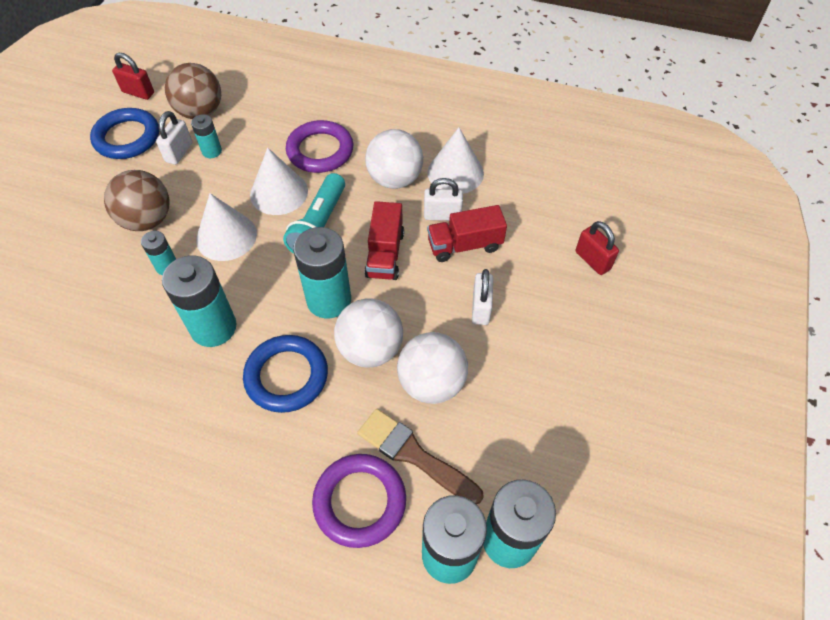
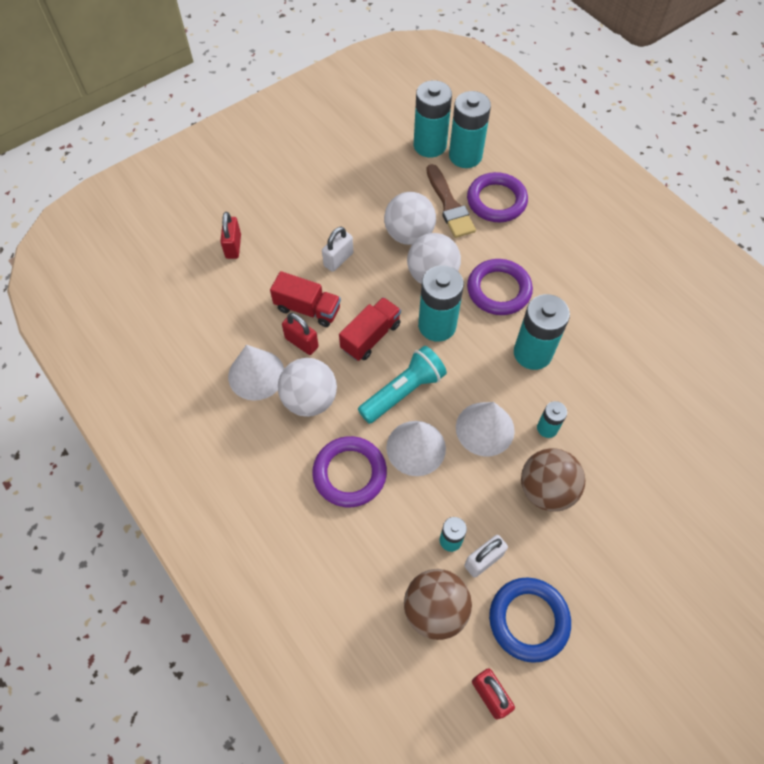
camera: 145 degrees left, 5 degrees up
(286, 376) = (498, 290): blue ring -> purple ring
(442, 215) = (301, 342): white padlock -> red padlock

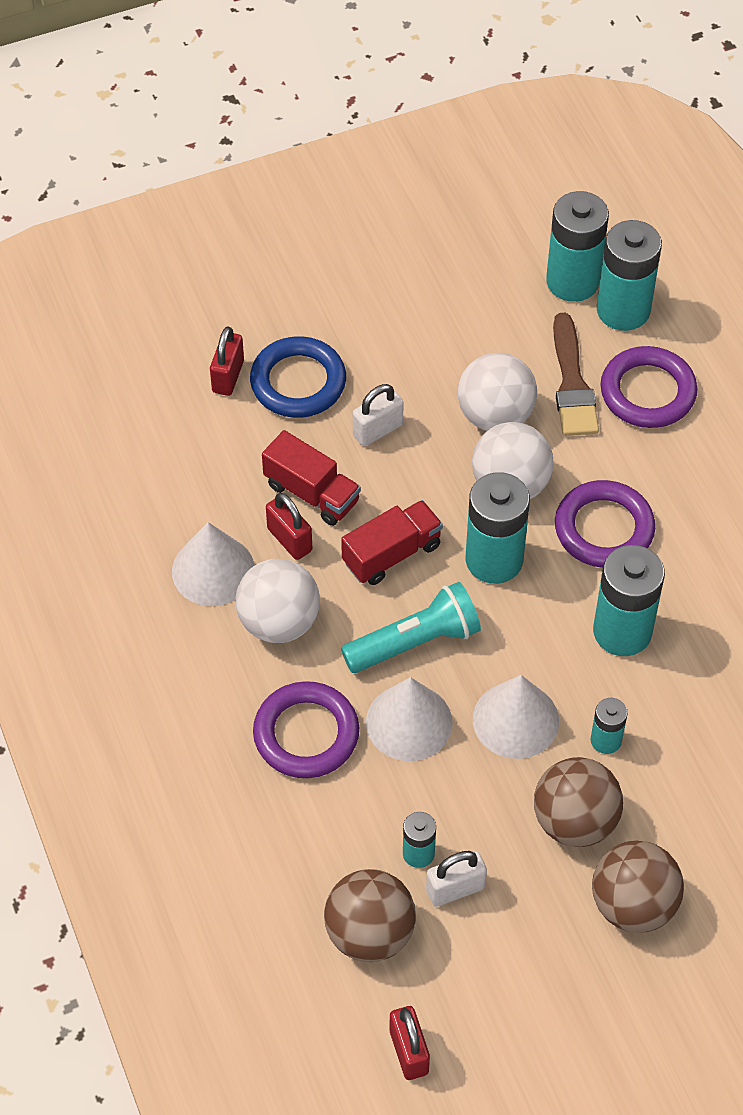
camera: 15 degrees right, 5 degrees down
(528, 620) = (491, 977): blue ring -> blue ring (298, 382)
(604, 539) = (633, 904): none -> brown ball

